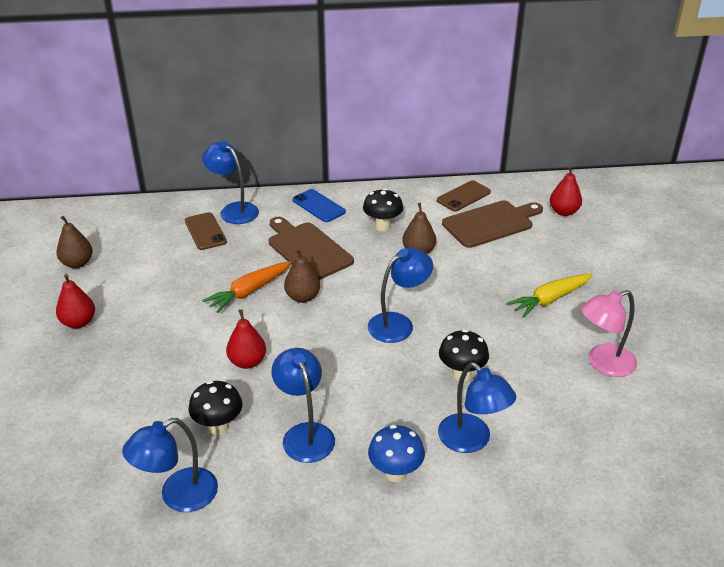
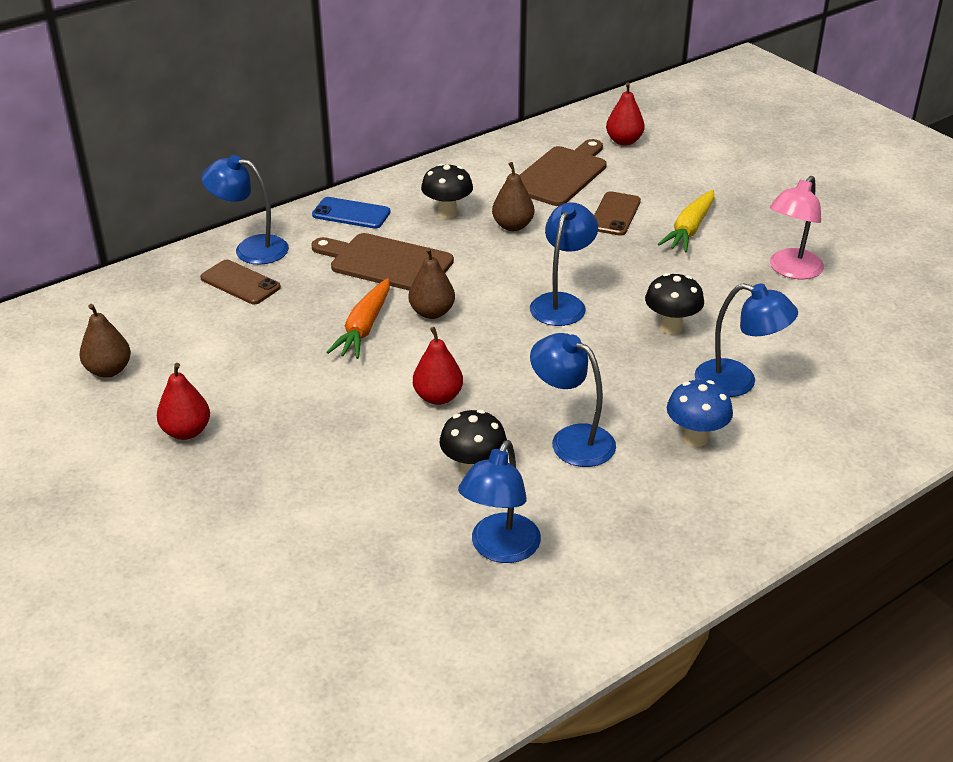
camera: 30 degrees left, 0 degrees up
(463, 196) = (506, 156): brown phone -> brown phone (615, 214)

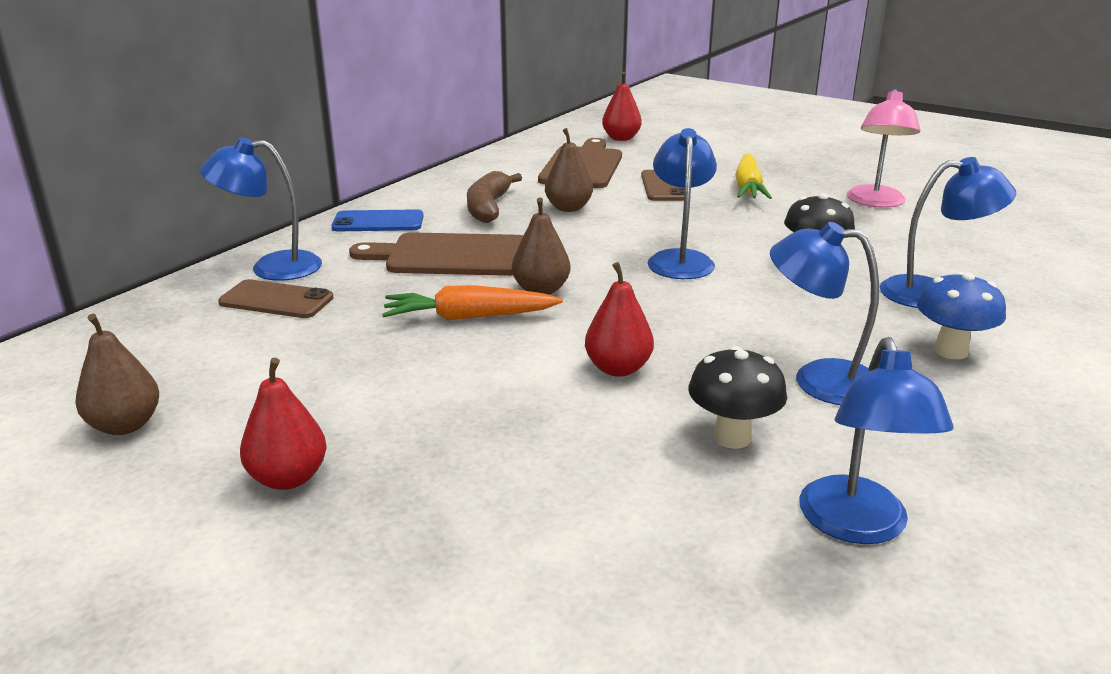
camera: 20 degrees left, 10 degrees down
(364, 328) = (469, 317): orange carrot -> orange carrot turned 90 degrees clockwise
(447, 213) = (488, 207): black mushroom -> brown banana

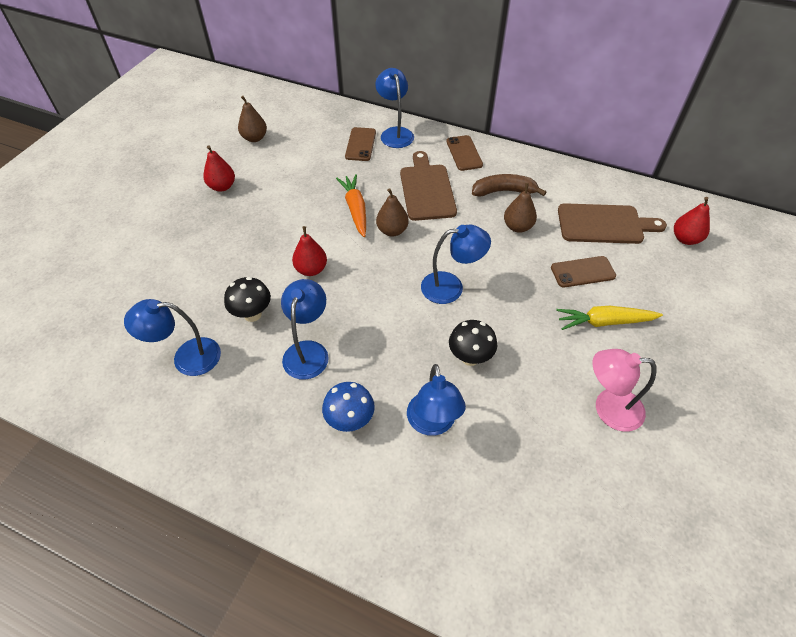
camera: 80 degrees right, 25 degrees up
(378, 222) = (464, 153): blue phone -> brown phone

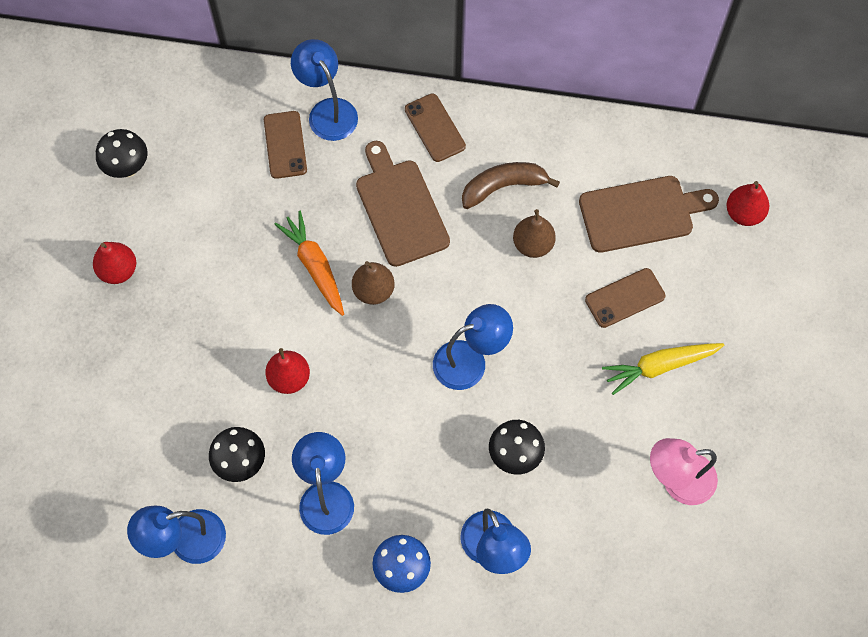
camera: 15 degrees left, 15 degrees up
(254, 138) = (127, 168): brown pear -> black mushroom

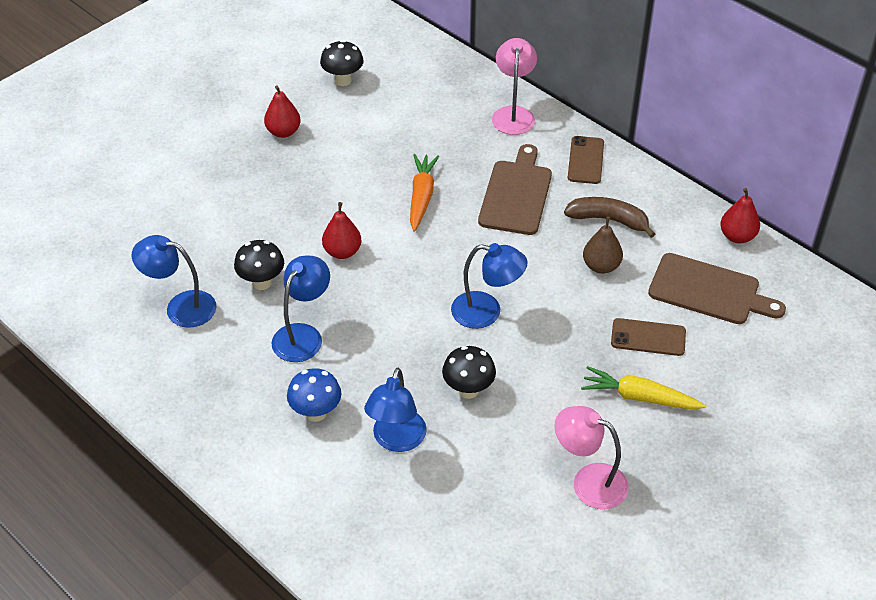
camera: 35 degrees right, 20 degrees down
(285, 145) = (464, 118): brown phone -> none
(327, 111) = (513, 114): blue lamp -> pink lamp
(373, 290) = (452, 232): brown pear -> none
(743, 213) = (800, 334): red pear -> red pear (737, 236)

